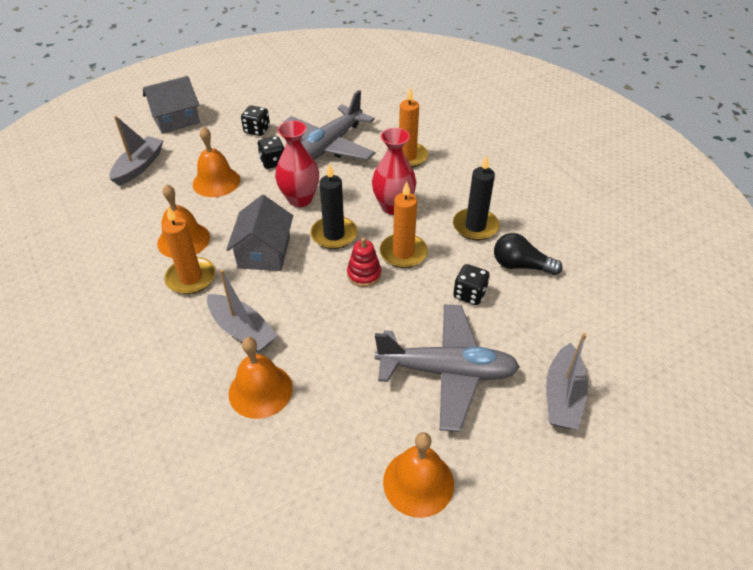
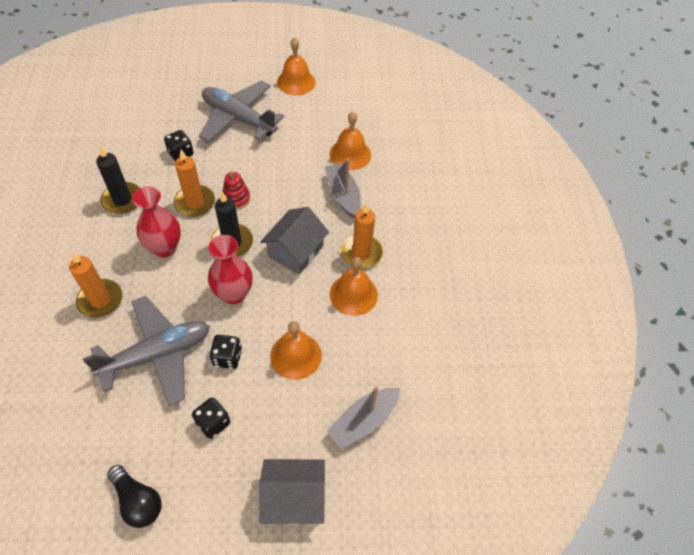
camera: 155 degrees left, 10 degrees up
(520, 266) = (127, 156): black light bulb -> black light bulb (138, 501)
(562, 396) = (190, 83): grey boat -> none

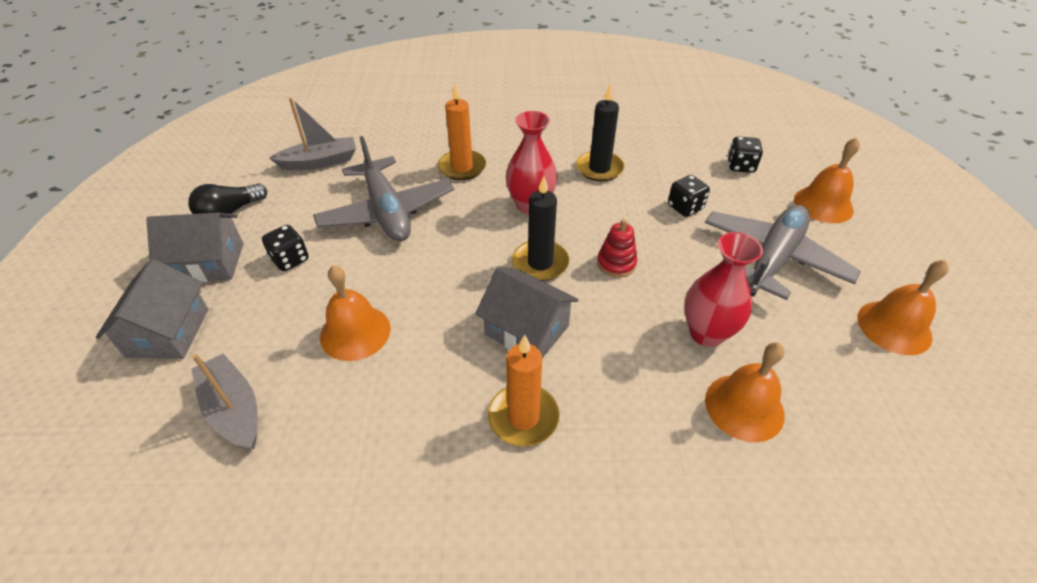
camera: 95 degrees right, 10 degrees down
(195, 202) = (603, 225): orange candle -> none
(211, 495) = (209, 263): none -> grey house
(227, 357) = (369, 267): black dice -> black dice (740, 166)
(233, 294) = (459, 268): red vase -> red vase (706, 333)
(343, 195) = (644, 393): grey boat -> grey boat (319, 162)
(353, 294) = (444, 403): orange bell -> orange bell (823, 204)

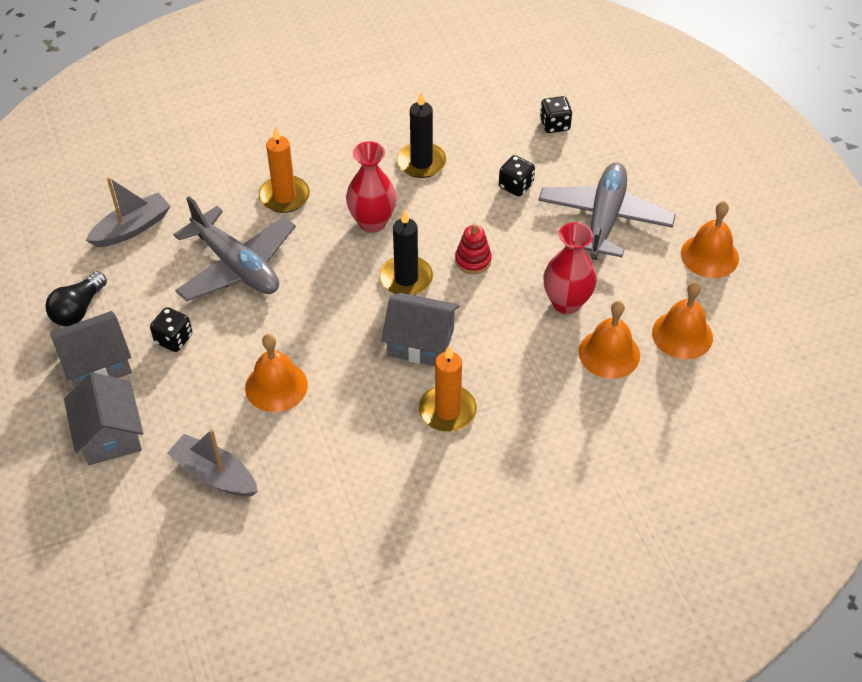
camera: 20 degrees left, 5 degrees up
(823, 204) = (637, 150): orange bell -> orange bell (682, 335)

